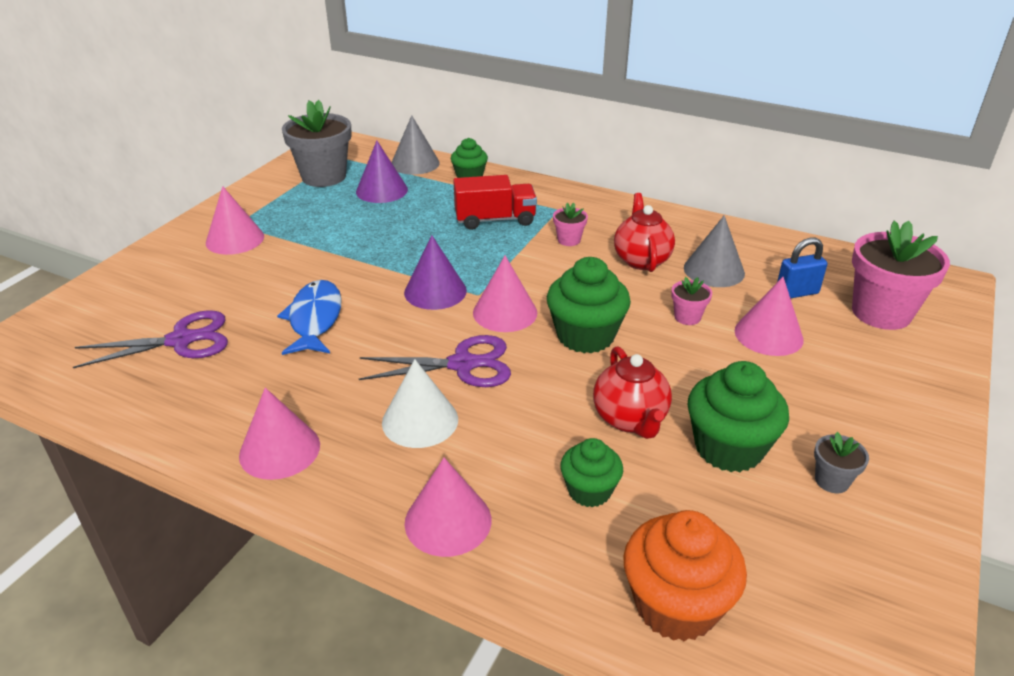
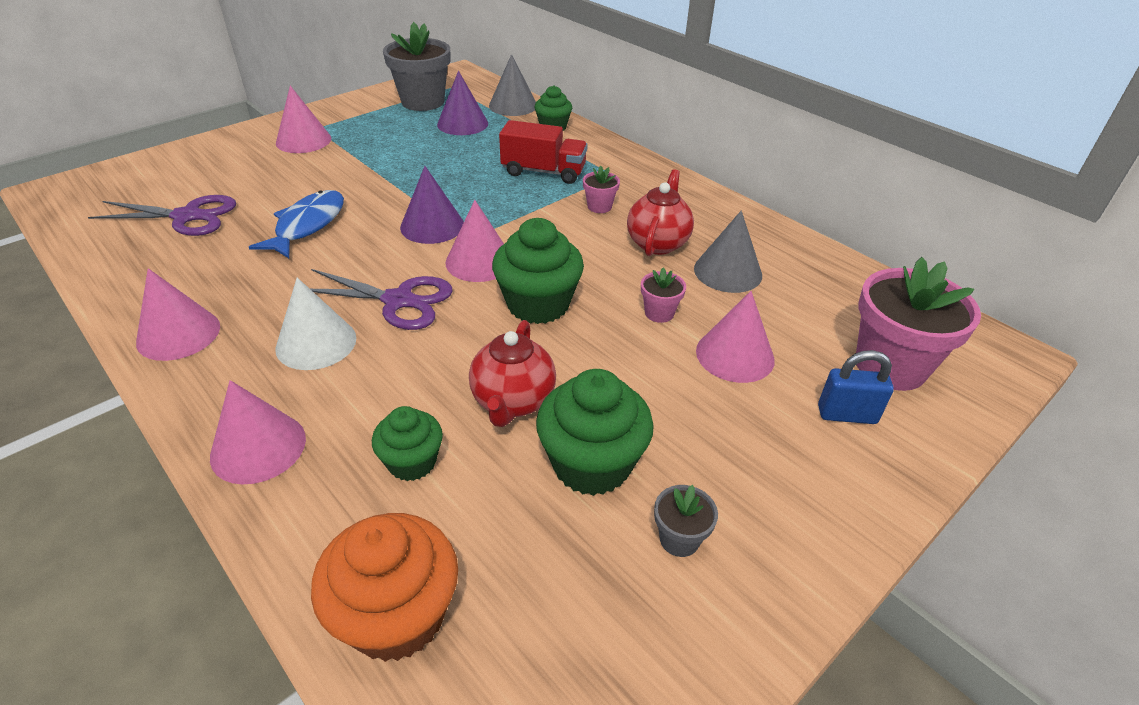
camera: 20 degrees right, 5 degrees up
(796, 292) = (804, 318): blue padlock -> blue padlock (846, 414)

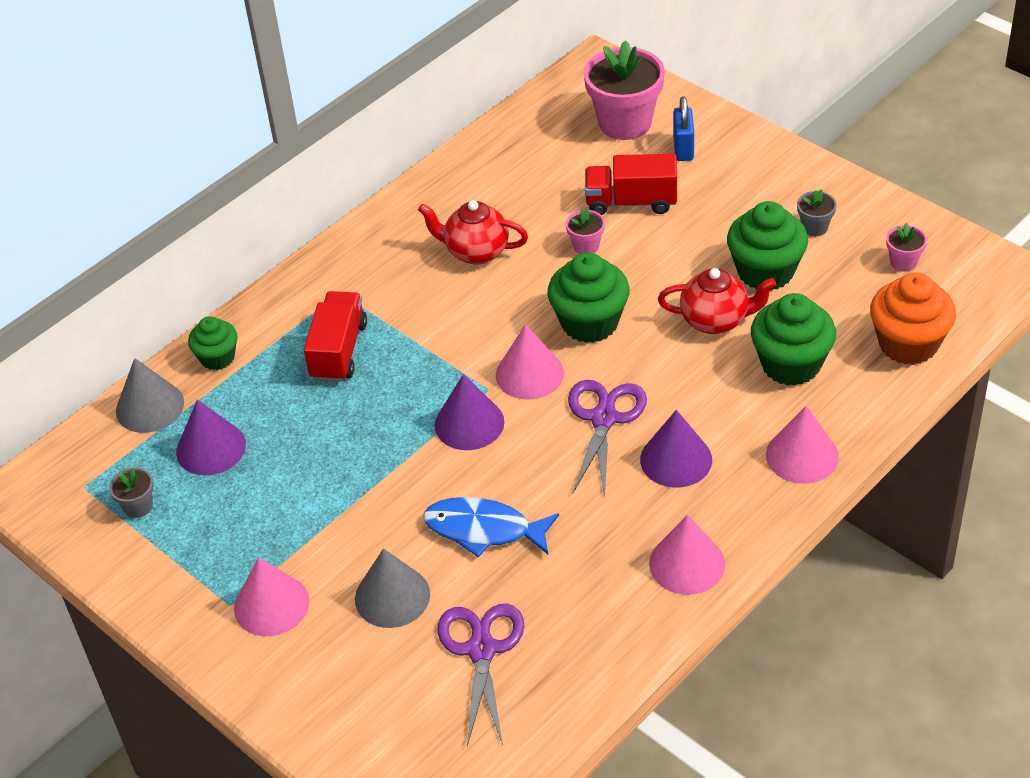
camera: 90 degrees left, 5 degrees up
(316, 343) = (676, 459): white cone -> purple cone
(412, 462) = (791, 364): green cupcake -> green cupcake, size x1.65
(423, 102) = (138, 506): grey flower pot -> grey flower pot, size x0.46
(599, 206) = (412, 298): pink flower pot -> pink flower pot (903, 262)
(728, 272) = (516, 205): grey cone -> grey cone (392, 596)
(735, 355) = (631, 202): pink cone -> red truck

